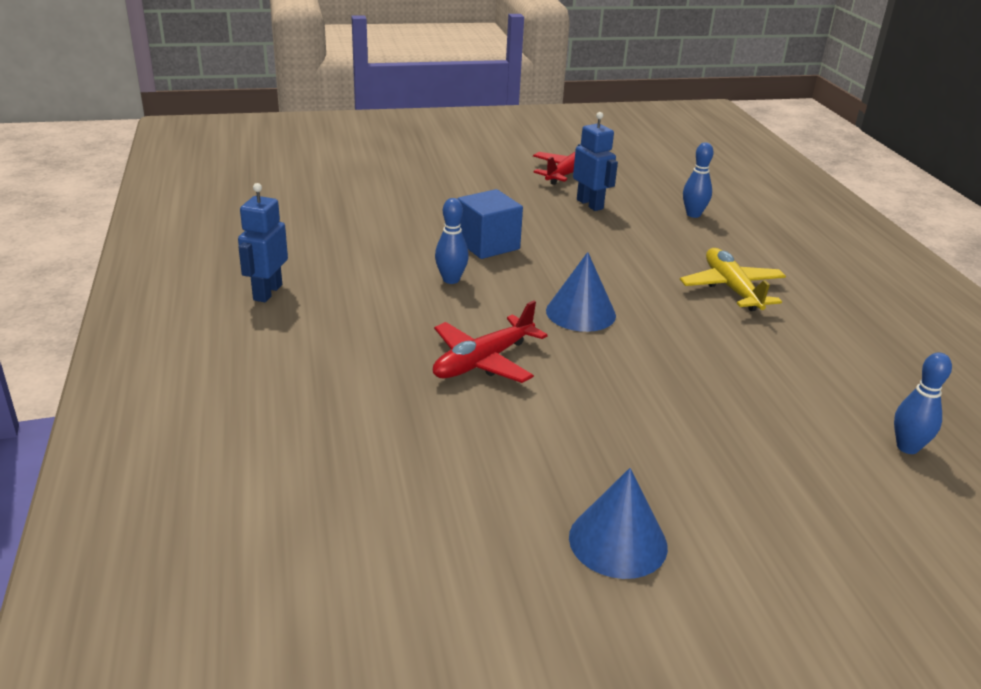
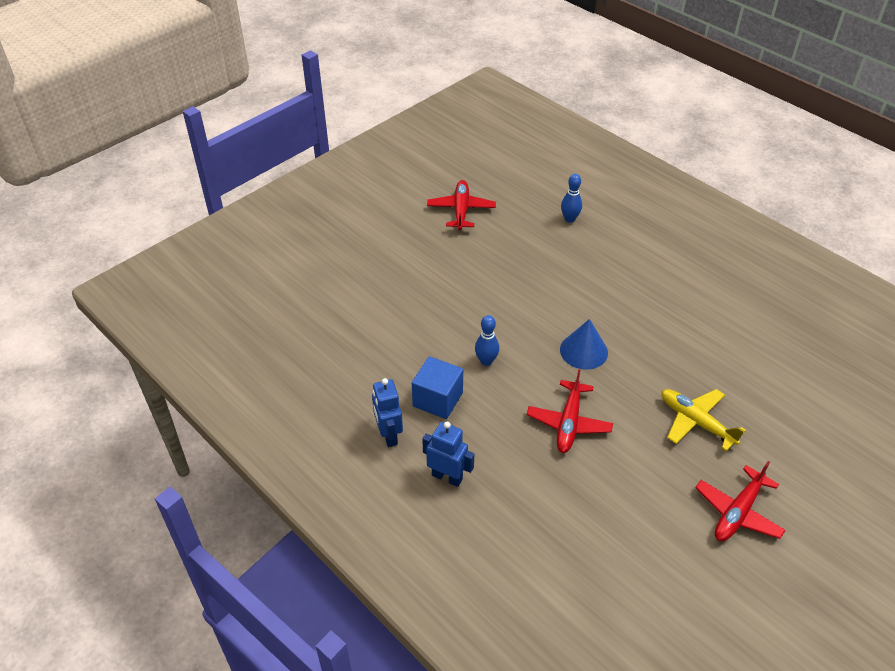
camera: 30 degrees left, 15 degrees up
(488, 245) = (477, 315): blue cube -> blue cube (437, 399)
(590, 204) = (501, 239): blue robot -> blue robot (447, 477)
(618, 541) = (738, 512): blue cone -> red plane
(731, 289) = (644, 284): yellow plane -> yellow plane (696, 422)
(907, 447) = (810, 370): blue bowling pin -> none

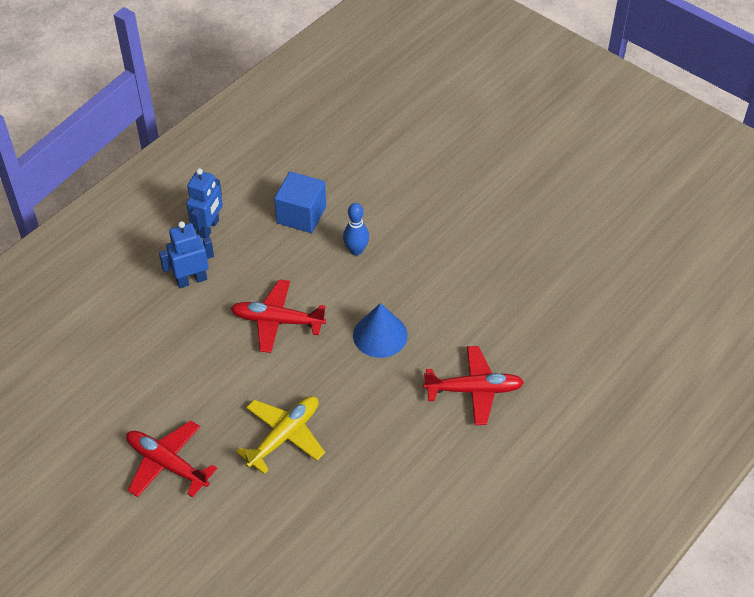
camera: 85 degrees right, 5 degrees up
(388, 435) = (256, 182): blue robot -> blue robot (191, 280)
(461, 210) = (598, 215): red plane -> red plane (474, 390)
(569, 219) = (607, 323): blue bowling pin -> none

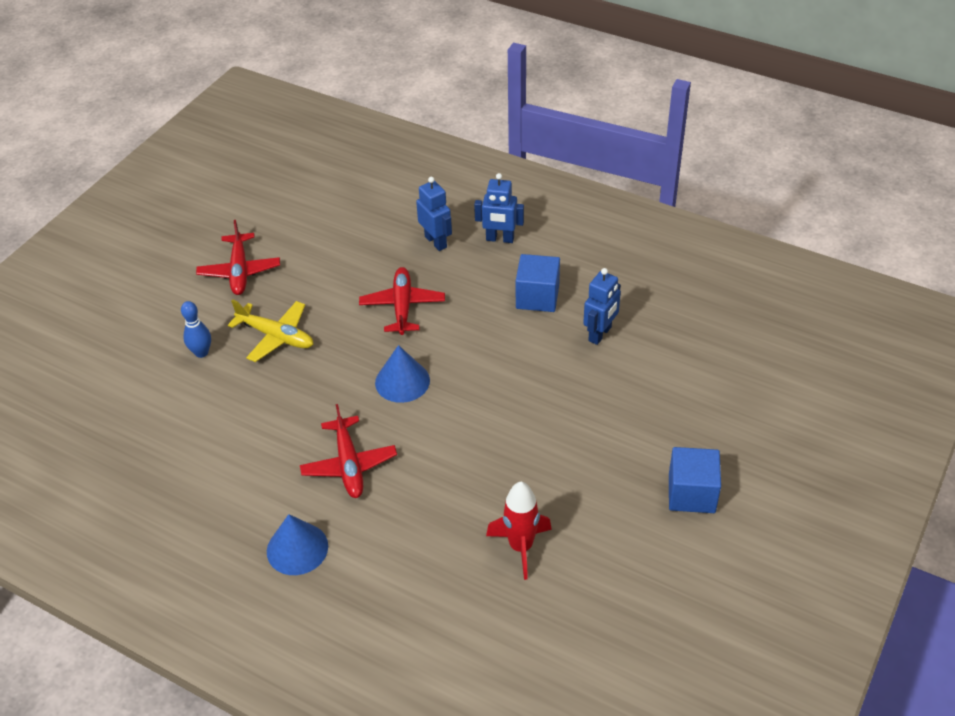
camera: 80 degrees right, 5 degrees down
(167, 464) = (239, 271): red plane -> red plane turned 150 degrees clockwise
(356, 250) = (504, 345): blue bowling pin -> blue bowling pin (201, 352)
(364, 180) = (600, 334): none -> blue robot
(554, 163) = (691, 493): none -> blue cube
(564, 441) = (297, 548): none -> blue cone
(588, 279) = (521, 547): none -> red rocket

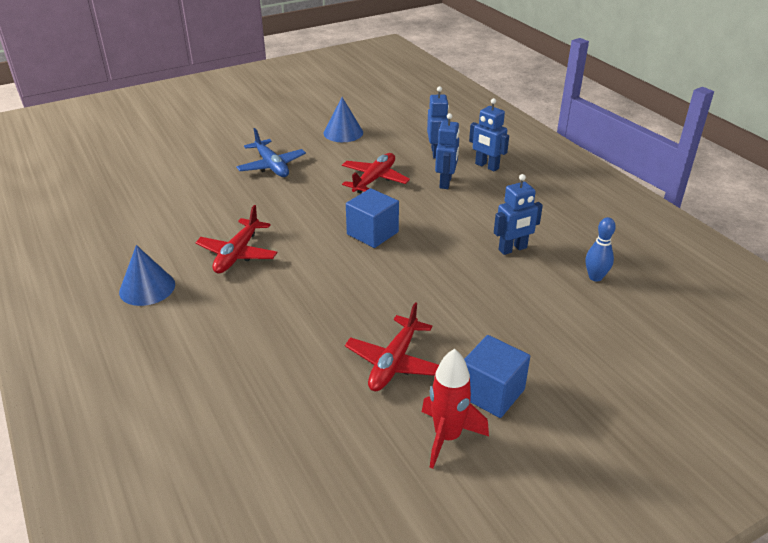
camera: 30 degrees right, 10 degrees down
(201, 352) = (216, 158): blue bowling pin -> blue bowling pin (595, 277)
(239, 271) = (287, 126): red plane -> red plane (394, 362)
(276, 336) = (271, 166): yellow plane -> blue plane
(402, 381) = (328, 221): blue cone -> blue cone (343, 133)
(477, 279) = (446, 182): none -> blue robot
(521, 547) = (304, 363): red rocket -> red rocket (447, 437)
(537, 297) = (482, 208): blue cube -> blue cube (372, 233)

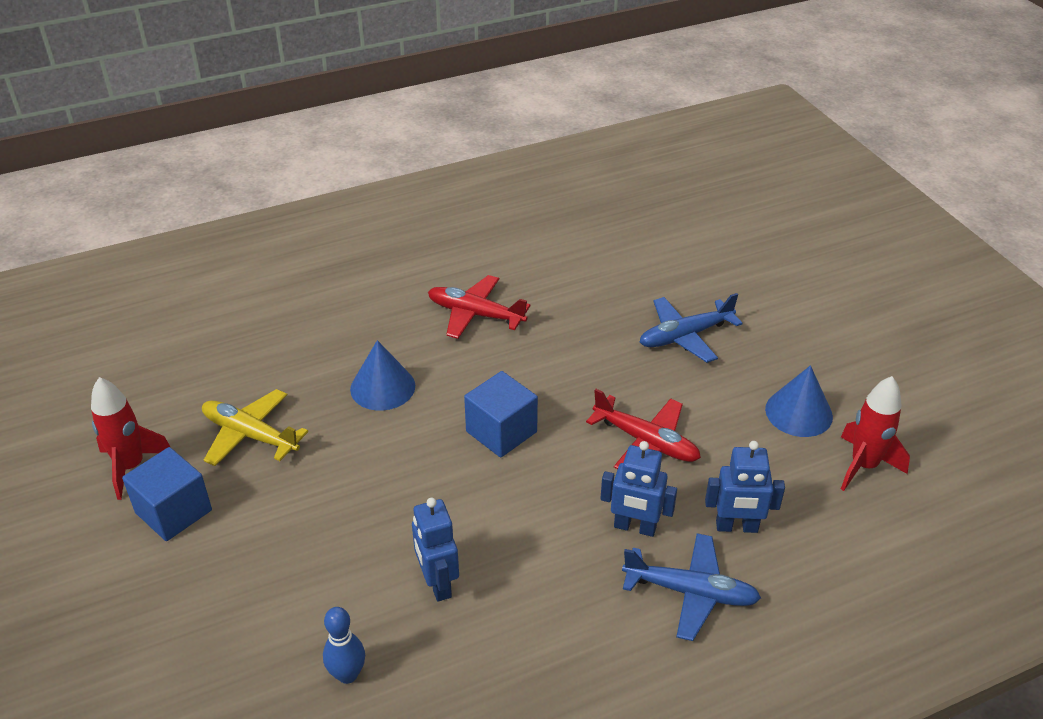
camera: 95 degrees right, 5 degrees up
(147, 288) = (426, 256): blue cone -> blue cone (382, 387)
(383, 118) = (863, 466): none -> red rocket
(394, 362) = (250, 435): red plane -> yellow plane
(486, 166) = (691, 592): blue robot -> blue plane

